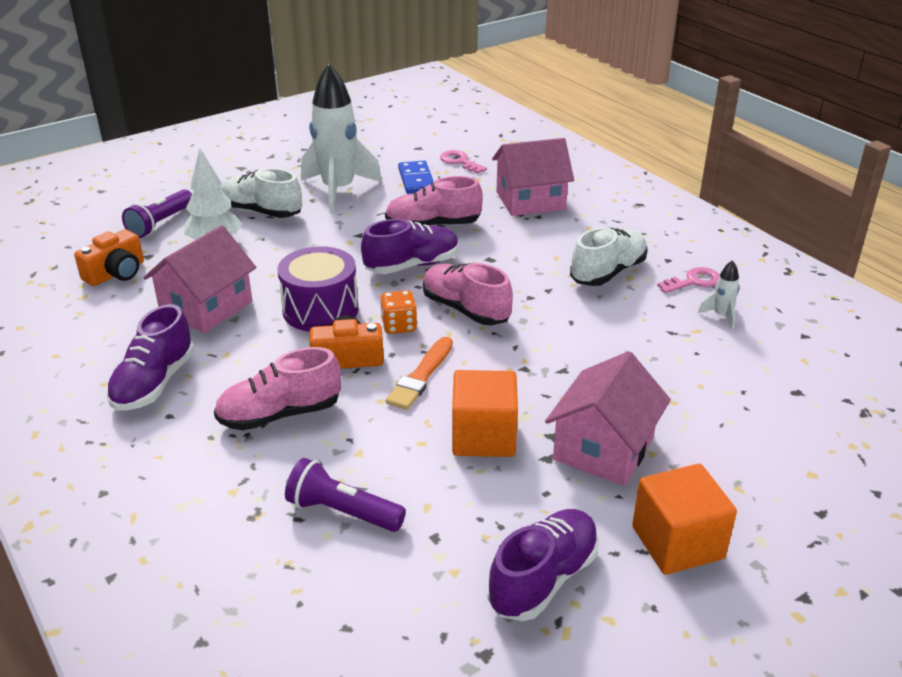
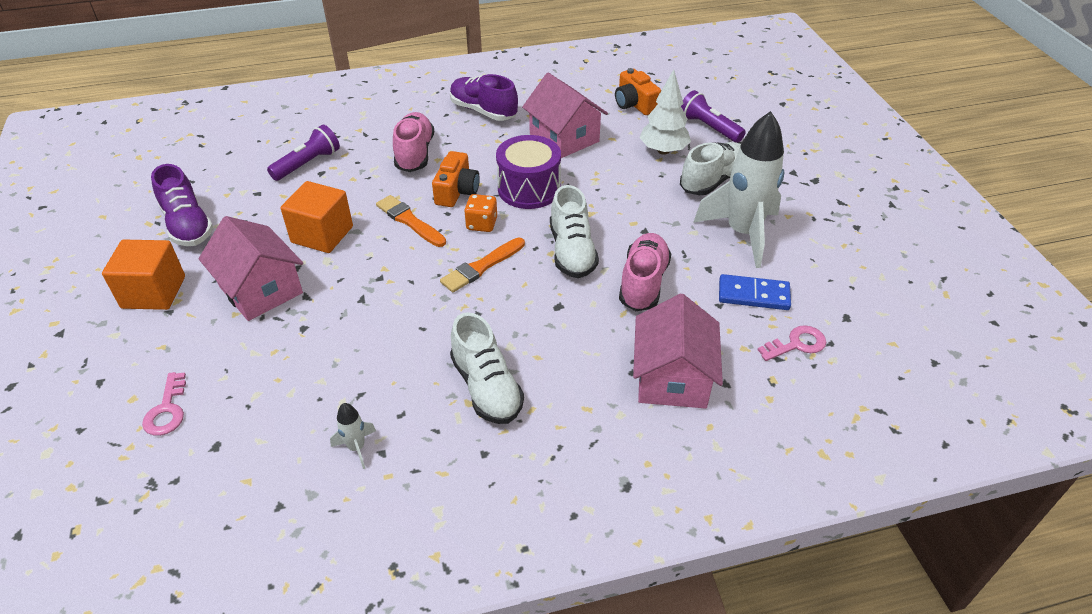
camera: 110 degrees right, 10 degrees up
(412, 265) = (572, 251): purple shoe -> white shoe
(465, 309) = (482, 266): pink shoe -> orange brush
(694, 281) = (429, 456): pink key -> pink key (167, 410)

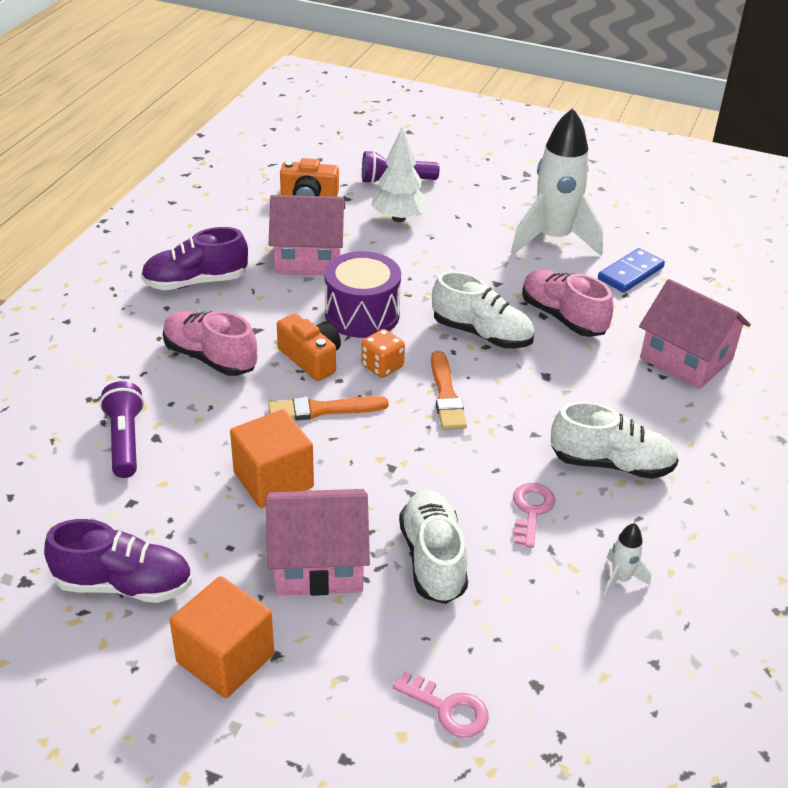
camera: 55 degrees left, 5 degrees down
(712, 180) = (470, 217): white shoe -> white shoe (433, 559)
(796, 344) = (701, 284): pink key -> pink key (531, 510)

